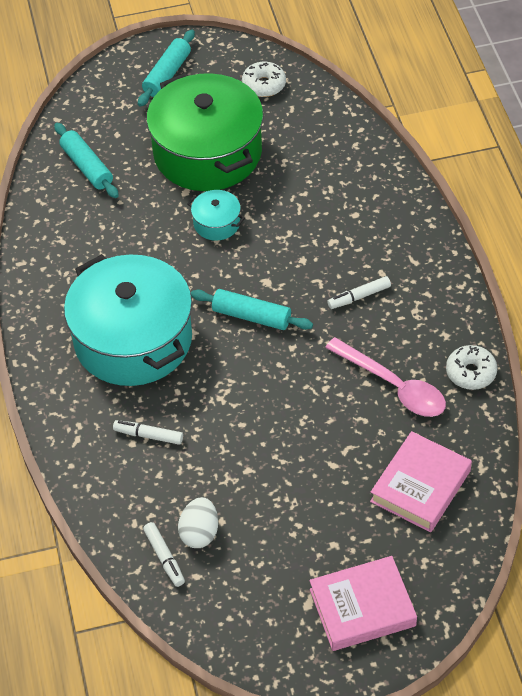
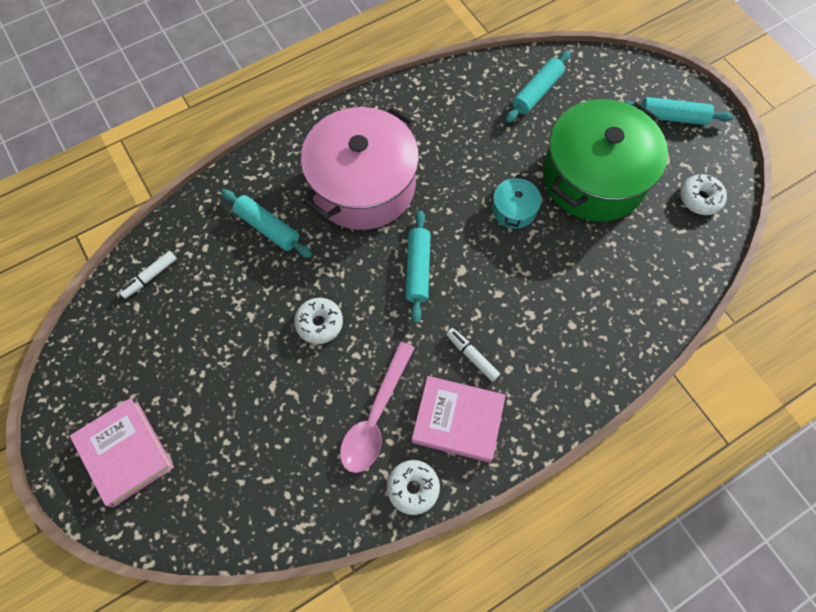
camera: 70 degrees right, 15 degrees up
(133, 340) = (363, 185): turquoise pot -> pink pot
(148, 435) = (267, 227): white marker -> turquoise rolling pin
(199, 533) = (179, 296): white egg -> none
(279, 411) = (319, 323): none -> white donut
(420, 486) = (266, 472): pink book -> pink book (457, 420)

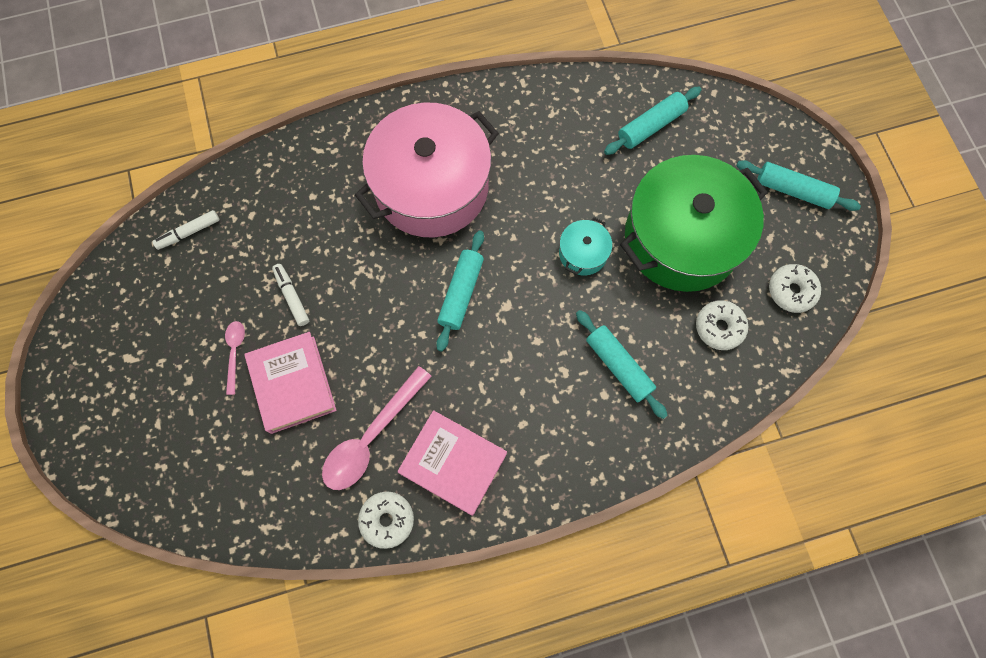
camera: 15 degrees right, 5 degrees up
(125, 453) = (118, 407): pink book -> pink book (293, 384)
(225, 374) = (235, 353): none -> pink spoon
(267, 227) = (320, 209): turquoise rolling pin -> turquoise rolling pin (618, 366)
(319, 323) = (343, 325): white donut -> white donut (719, 327)
(472, 356) = (488, 400): white marker -> white marker (292, 296)

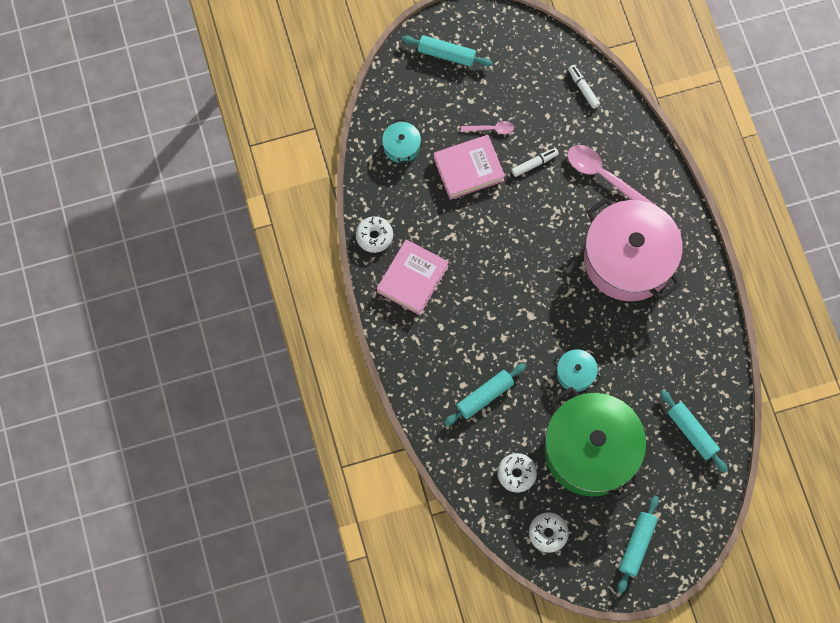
camera: 90 degrees right, 0 degrees up
(249, 480) = (401, 146): none -> turquoise pot
(371, 437) = (431, 224): pink spoon -> pink spoon (604, 176)
(461, 293) = (540, 283): turquoise rolling pin -> turquoise rolling pin (446, 55)

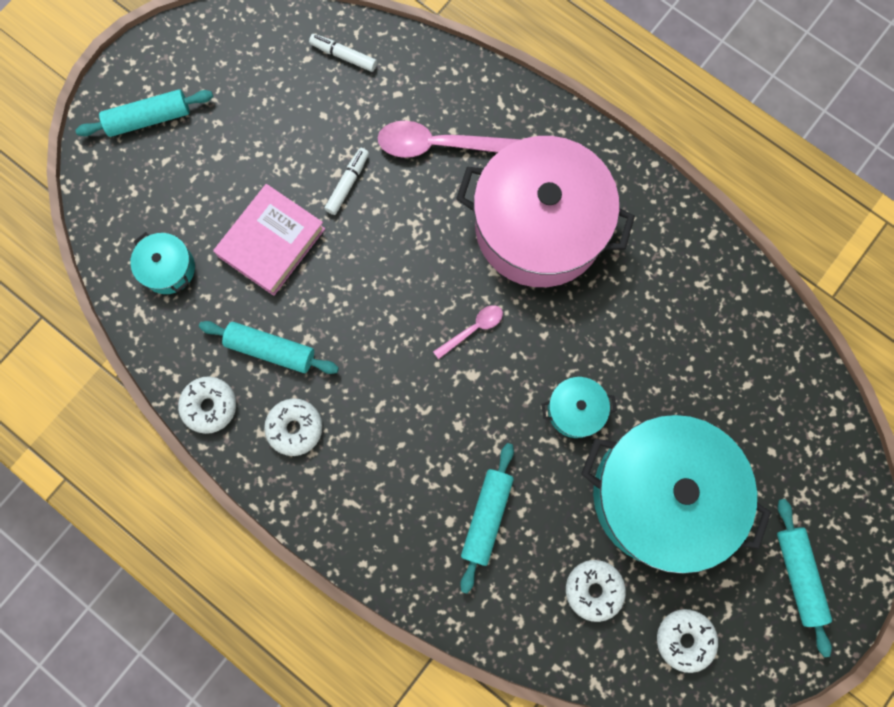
camera: 35 degrees left, 5 degrees up
(412, 279) = (295, 428): pink book -> white donut
(491, 129) = (266, 175): pink spoon -> pink spoon (473, 329)
(590, 450) = (661, 495): green pot -> turquoise pot
(691, 432) = (761, 387): turquoise rolling pin -> turquoise rolling pin (271, 350)

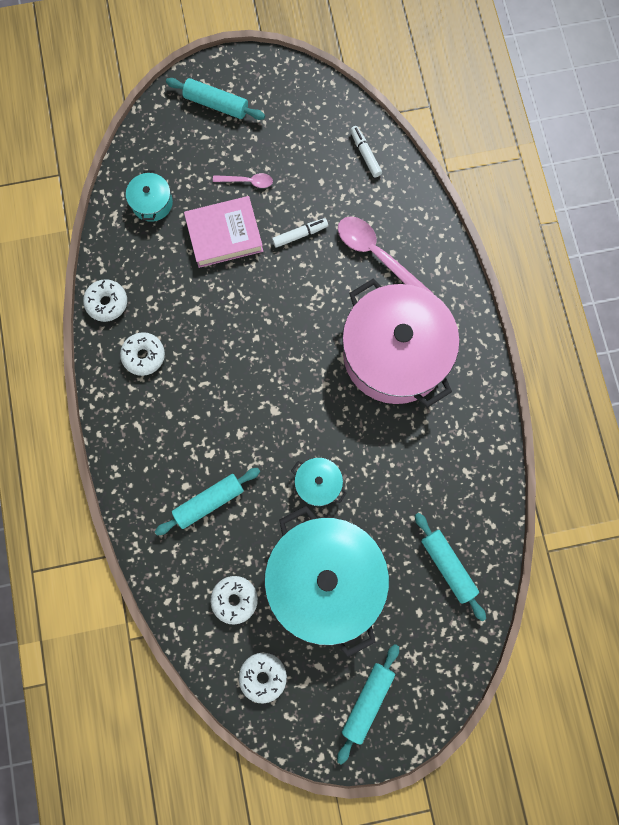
camera: 40 degrees right, 0 degrees up
(271, 350) = (169, 298): turquoise rolling pin -> turquoise rolling pin (447, 566)
(473, 329) = (299, 383): pink spoon -> pink spoon (247, 181)

